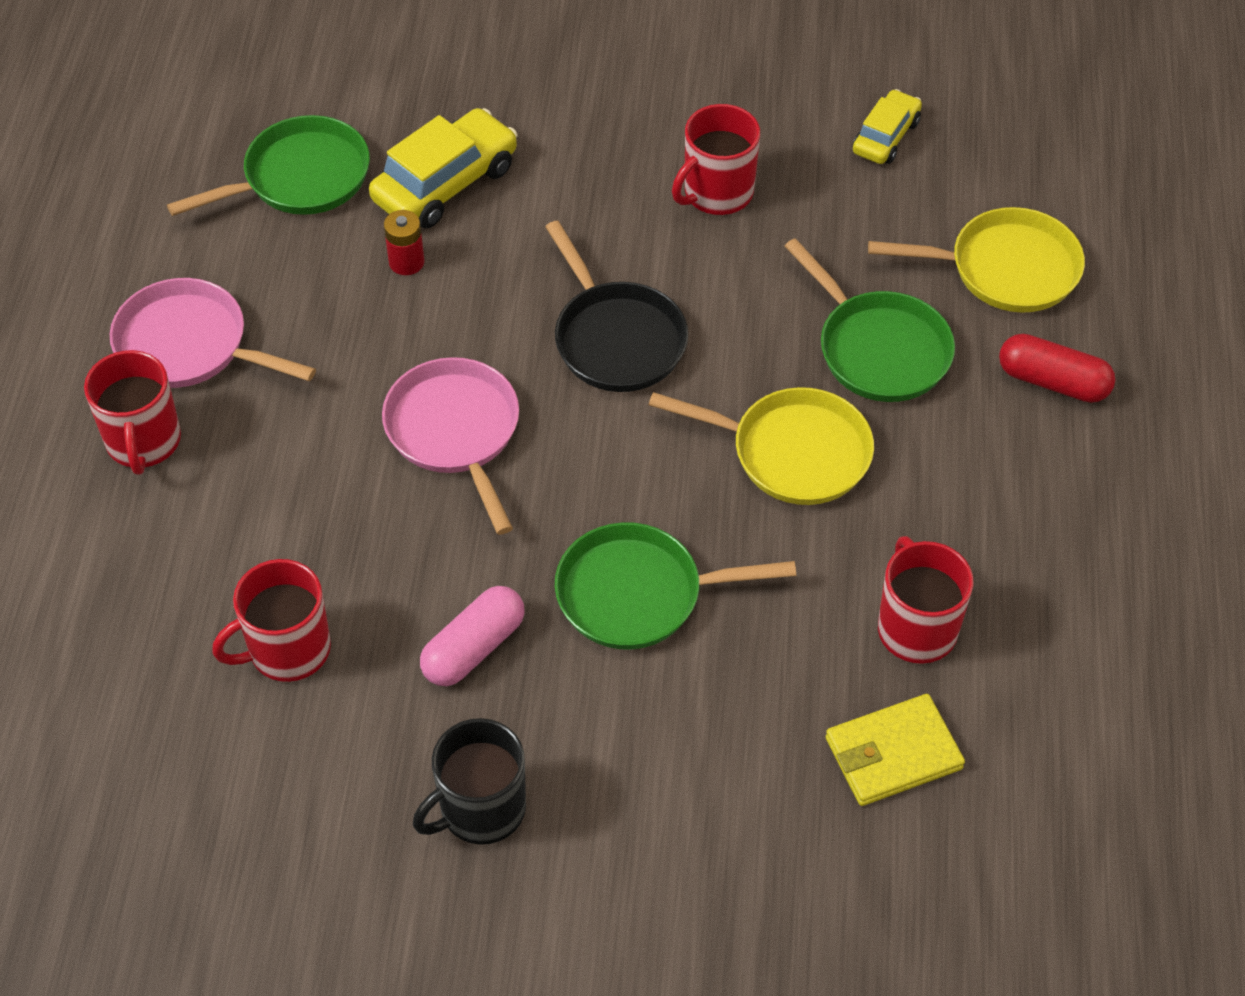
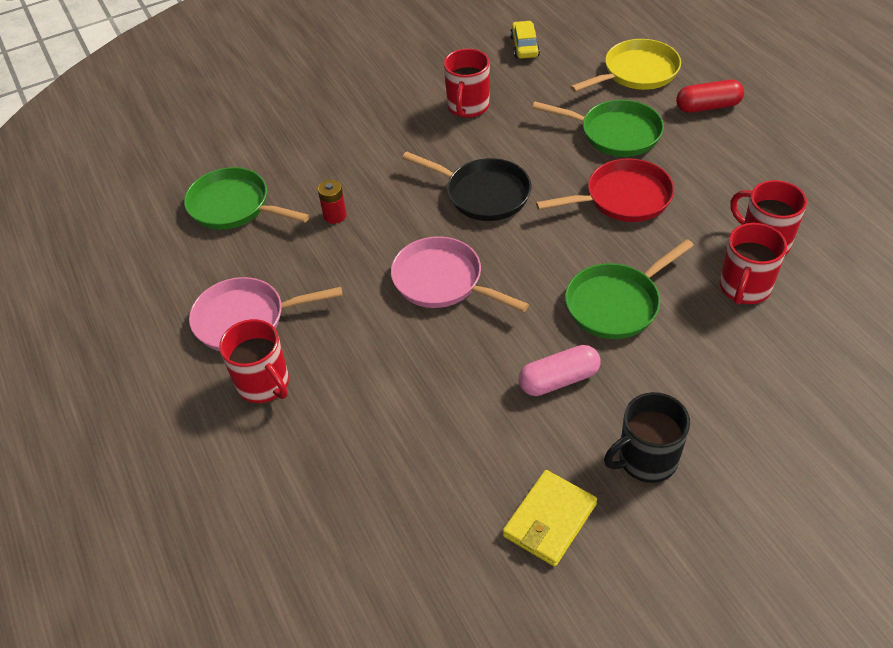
camera: 30 degrees left, 5 degrees down
(287, 650) = (456, 443): red mug -> red mug (744, 288)
(299, 178) = (234, 206): green pan -> green pan turned 90 degrees counterclockwise
(445, 183) = (320, 169): yellow car -> none
(474, 648) = (559, 380): pink capsule -> pink capsule turned 60 degrees clockwise
(480, 809) = (646, 459): black mug -> black mug turned 45 degrees clockwise
(791, 452) = (622, 198): yellow pan -> red pan
(893, 753) = (815, 304): yellow wallet -> yellow wallet (549, 520)

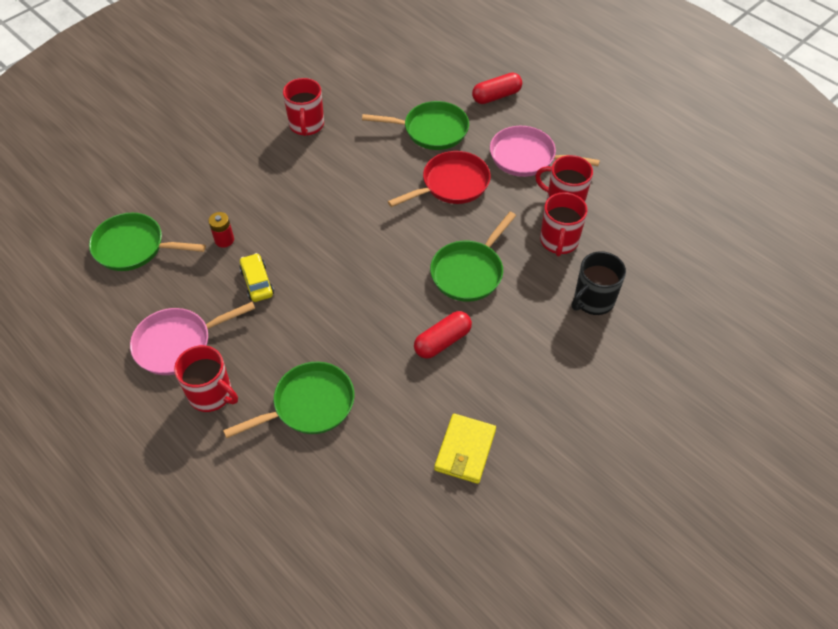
camera: 20 degrees left, 5 degrees up
(372, 421) = (309, 405): none -> green pan
(443, 281) = (330, 280): pink pan -> pink pan (527, 157)
(483, 194) = (341, 199): black pan -> none
(524, 46) = (338, 64): yellow car -> yellow car (257, 282)
(559, 380) = (442, 341): pink capsule -> red capsule
(636, 73) = (434, 75): yellow pan -> none
(646, 459) = (522, 388): black mug -> black mug (593, 300)

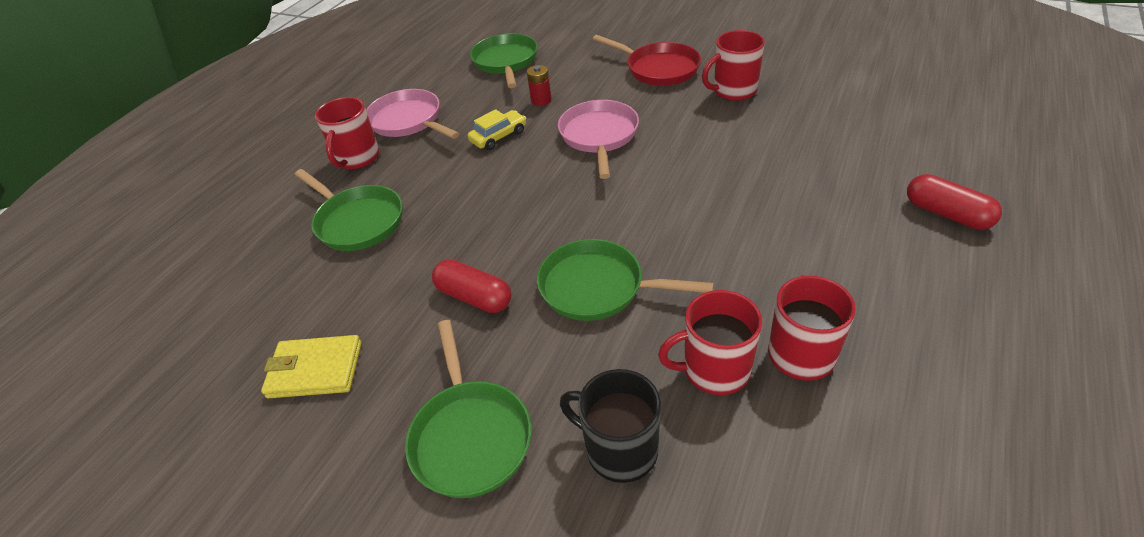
camera: 75 degrees right, 10 degrees down
(431, 130) = (816, 177): green pan -> green pan (470, 435)
(451, 184) = (737, 224): red pan -> red pan (658, 68)
(527, 157) = (856, 282): pink pan -> pink pan (599, 136)

